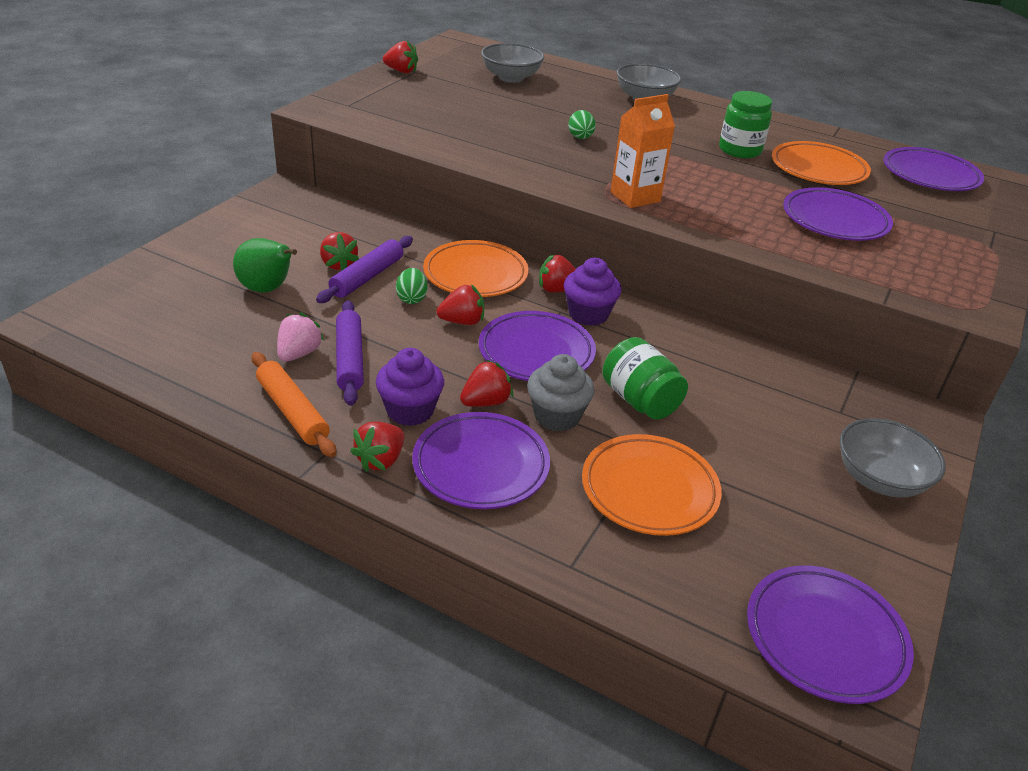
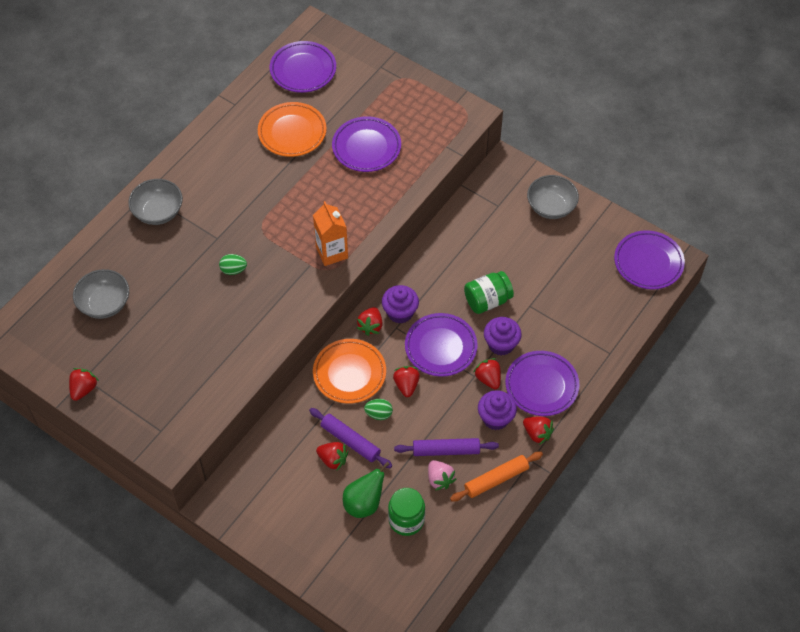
camera: 80 degrees left, 20 degrees up
(299, 354) = (439, 479): pink strawberry -> pink strawberry turned 150 degrees counterclockwise
(338, 264) = (333, 459): red strawberry -> red strawberry turned 45 degrees clockwise
(557, 416) = (501, 344): grey cupcake -> purple cupcake
(649, 490) = (559, 310): orange plate -> none
(740, 150) = (259, 171): green jar -> green jar (406, 520)

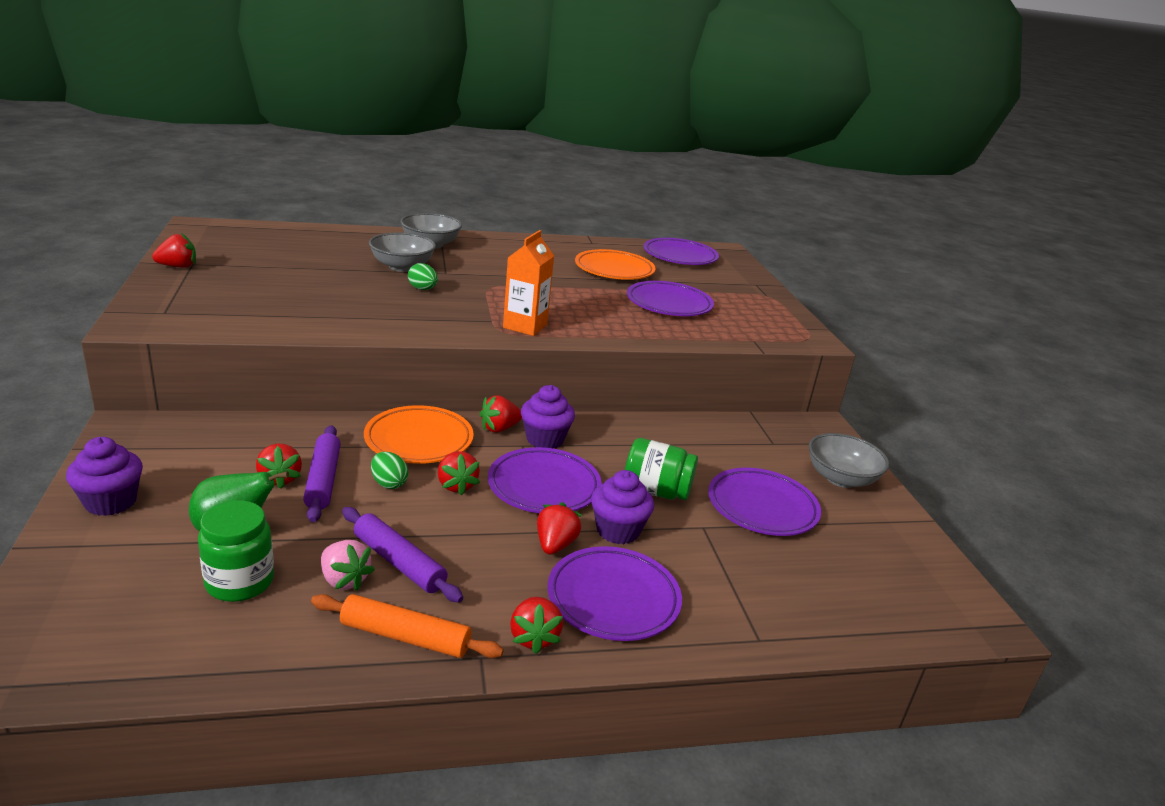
camera: 40 degrees right, 30 degrees down
(104, 304) = (295, 250): grey bowl -> grey bowl (402, 267)
(406, 385) = (456, 485): red strawberry -> red strawberry turned 120 degrees clockwise
(439, 479) = (344, 580): pink strawberry -> pink strawberry turned 60 degrees counterclockwise
(495, 418) = (506, 582): purple cupcake -> purple cupcake (111, 502)
(648, 262) = (932, 598): purple plate -> purple plate (762, 507)

